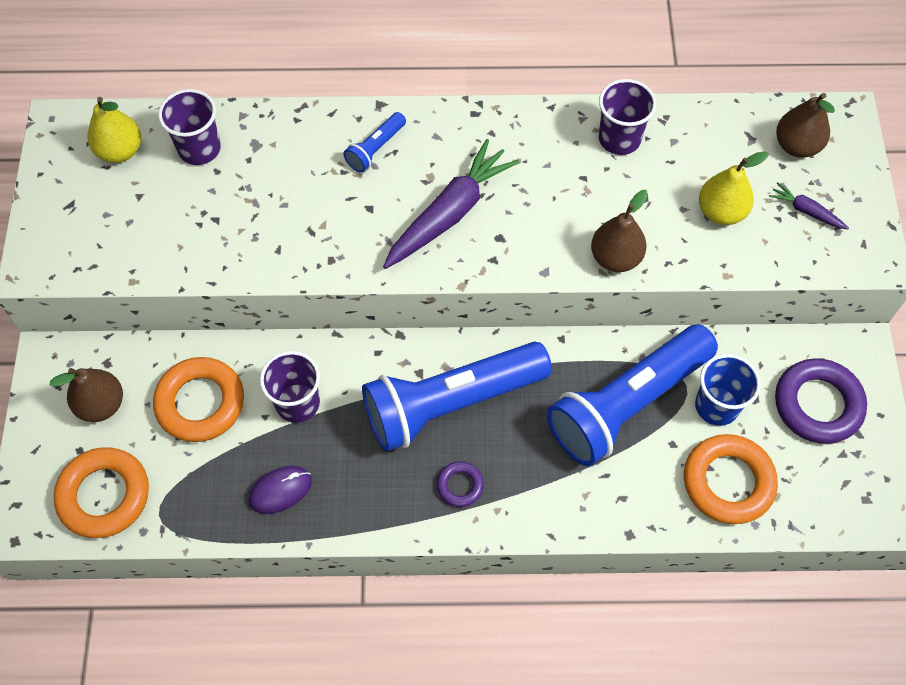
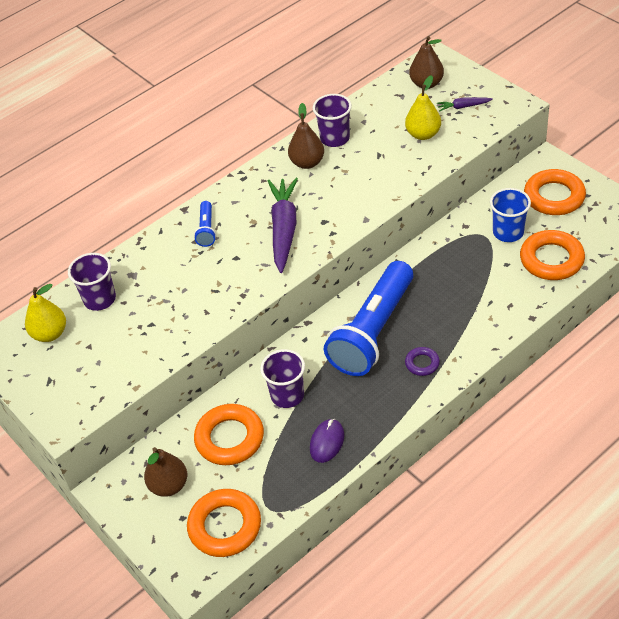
camera: 35 degrees left, 15 degrees down
(615, 258) = (394, 188): brown pear -> brown pear (307, 163)
(627, 404) = (464, 264): blue flashlight -> none
(817, 404) = (554, 197): purple ring -> orange ring

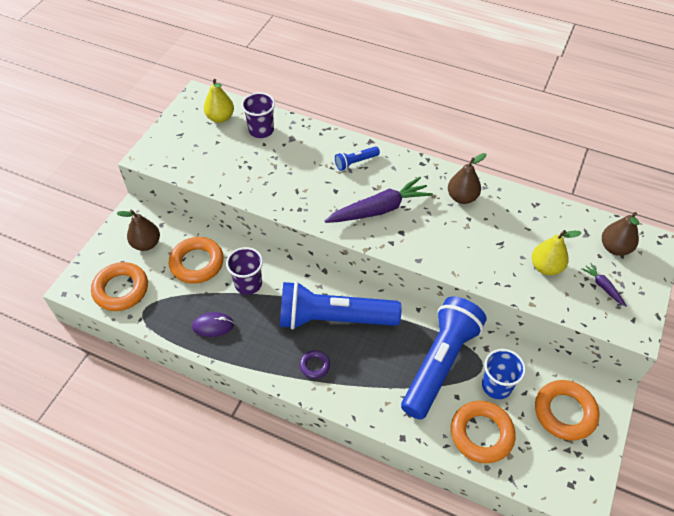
camera: 60 degrees right, 5 degrees up
(335, 138) = (502, 205): purple cup -> none
(466, 264) = (440, 363): none -> blue flashlight

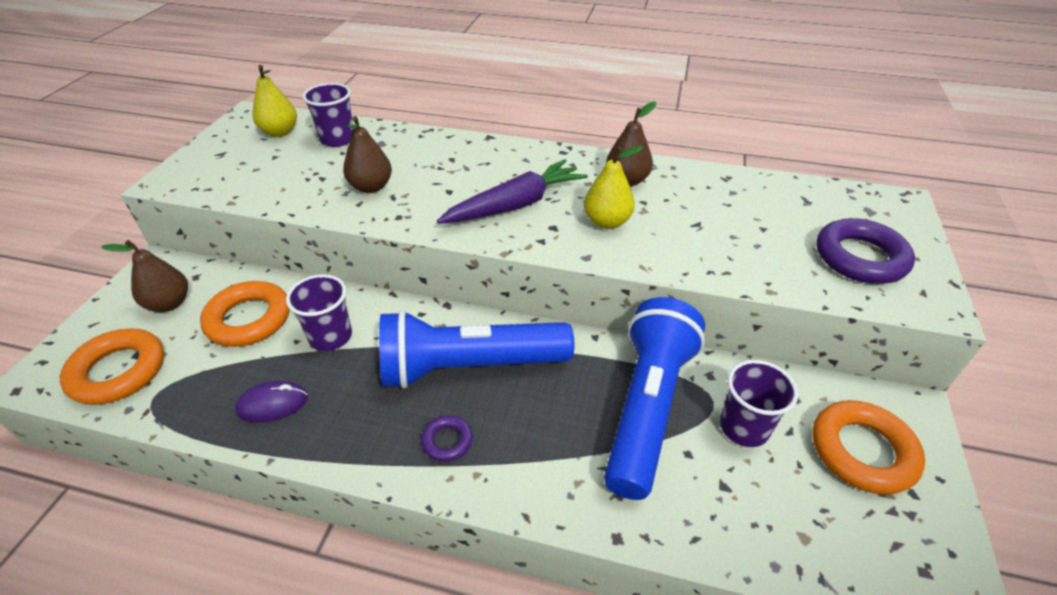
camera: 10 degrees left, 10 degrees down
(355, 162) = (473, 159): blue flashlight -> none
(481, 434) = (746, 508): orange ring -> none
(496, 386) = (744, 427): blue cup -> purple cup
(546, 267) = (771, 244): yellow pear -> yellow pear (607, 222)
(603, 287) = (860, 258): purple carrot -> purple ring
(614, 248) = (852, 212): brown pear -> brown pear (371, 187)

